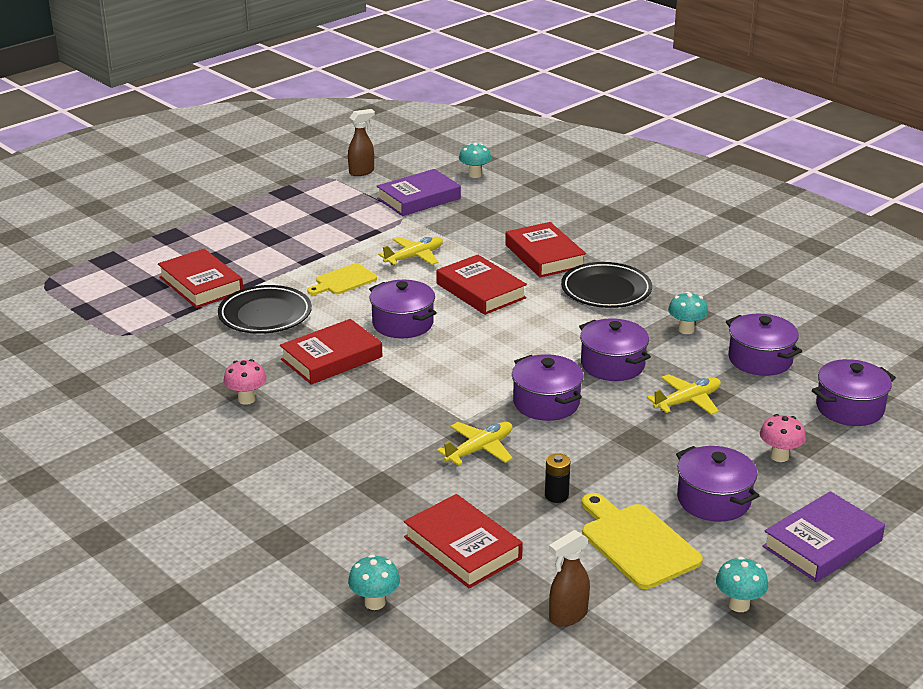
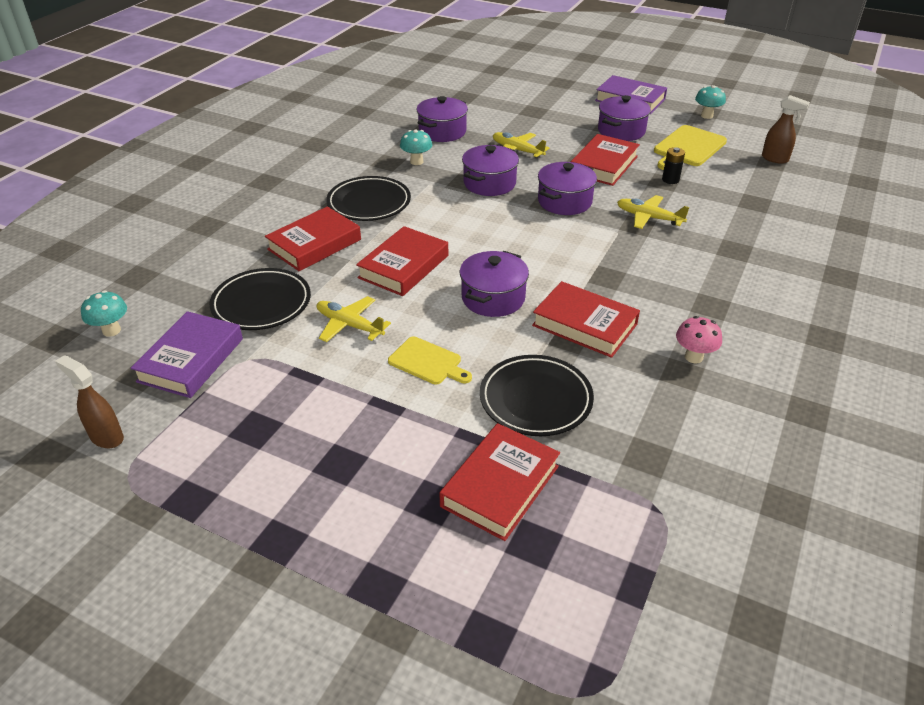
camera: 110 degrees left, 10 degrees up
(375, 602) = (846, 222): turquoise mushroom -> none
(418, 198) = (191, 360): purple book -> purple book turned 75 degrees clockwise
(462, 548) = (759, 202): red book -> red book (604, 165)
(469, 227) = (261, 304): none -> black plate
(779, 456) = (556, 117): pink mushroom -> none
(849, 408) = (483, 101): purple pot -> none

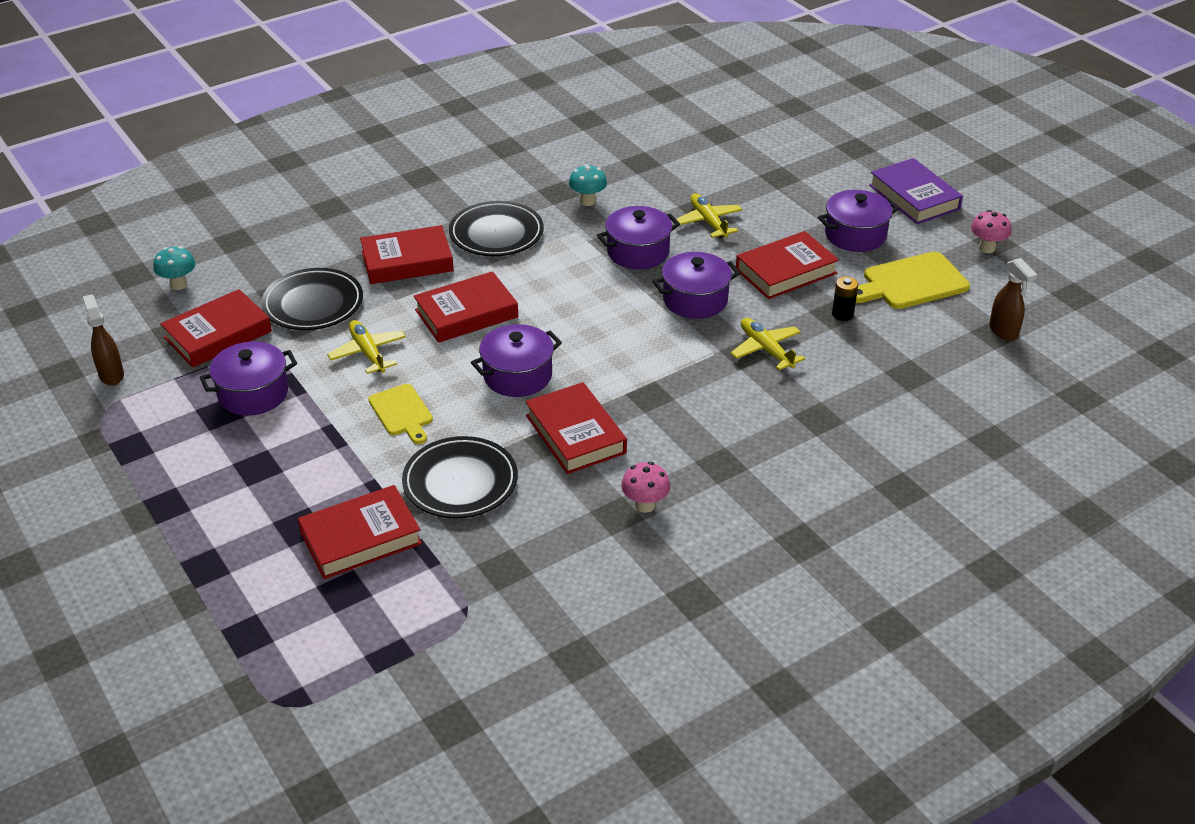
camera: 30 degrees right, 0 degrees up
(191, 360) = (218, 334): purple book -> red book
(442, 132) = (650, 173): purple pot -> purple pot (253, 393)
(706, 116) = (987, 248): turquoise mushroom -> pink mushroom

